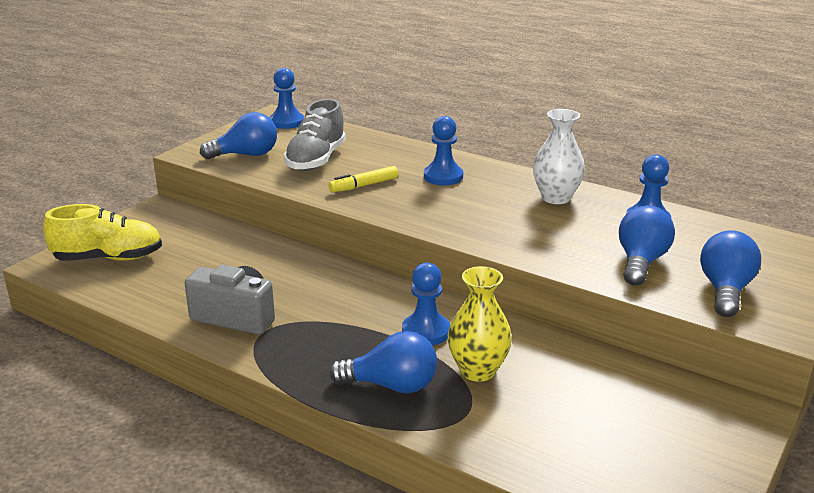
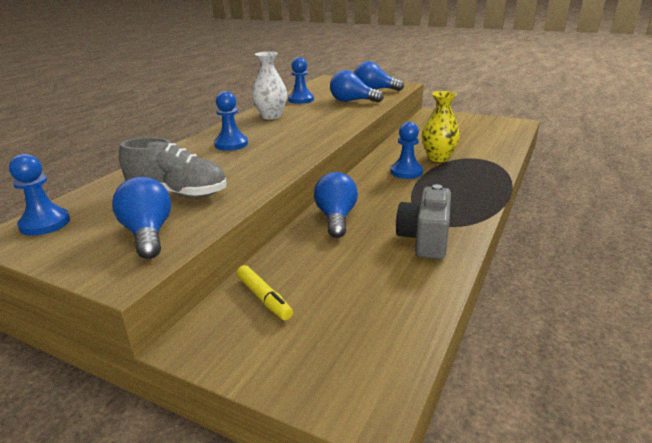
camera: 95 degrees left, 0 degrees up
(108, 258) = (340, 350): yellow shoe -> none
(364, 185) = (246, 168): yellow marker -> yellow marker (264, 298)
(391, 385) = (470, 177): blue light bulb -> blue light bulb (336, 218)

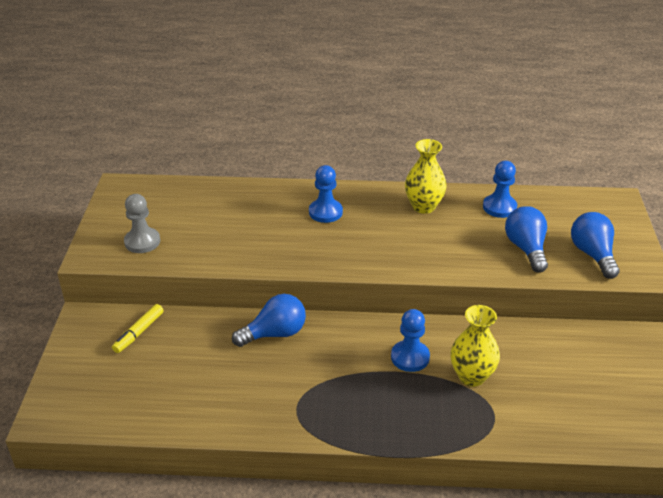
camera: 65 degrees right, 10 degrees up
(45, 223) = (140, 191): blue pawn -> none
(148, 234) = (142, 242): blue light bulb -> grey pawn
(178, 194) = (208, 227): grey shoe -> none
(271, 116) = (423, 206): white vase -> yellow vase
(425, 239) = (262, 403): grey camera -> none

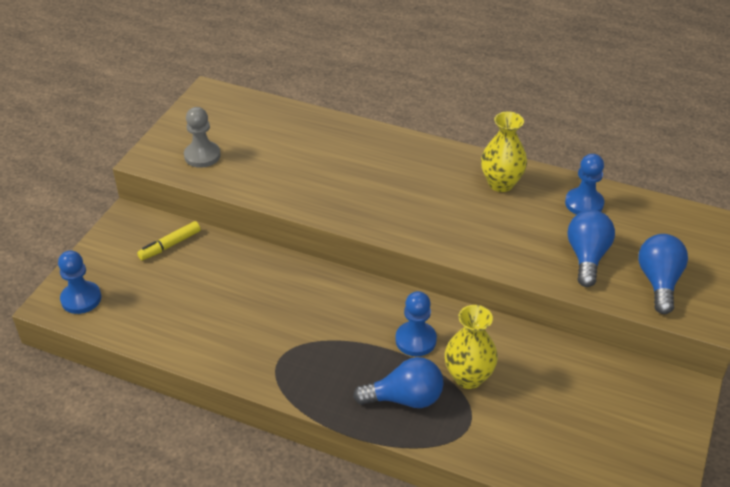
camera: 20 degrees right, 5 degrees up
(275, 333) = (295, 280): blue light bulb -> blue light bulb (405, 398)
(325, 212) = (395, 166): blue pawn -> blue pawn (81, 299)

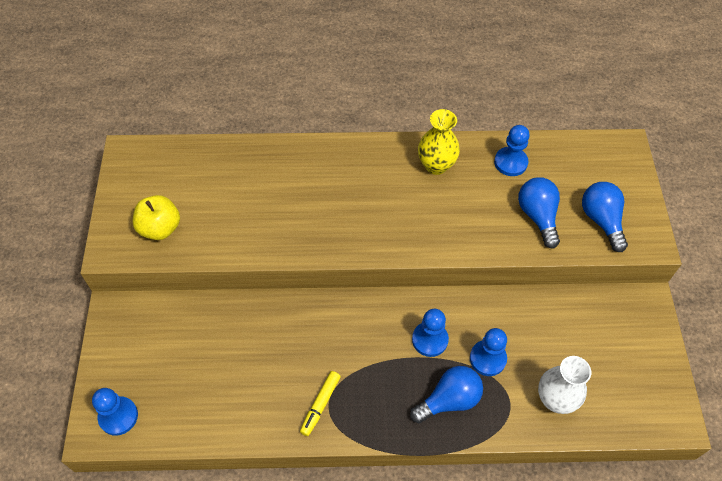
camera: 25 degrees left, 15 degrees up
(170, 245) = (170, 326): yellow marker -> yellow marker (320, 405)
(202, 156) = (160, 228): grey pawn -> yellow apple
(468, 377) = (487, 358): yellow vase -> blue pawn
(523, 439) = (555, 399): none -> white vase

